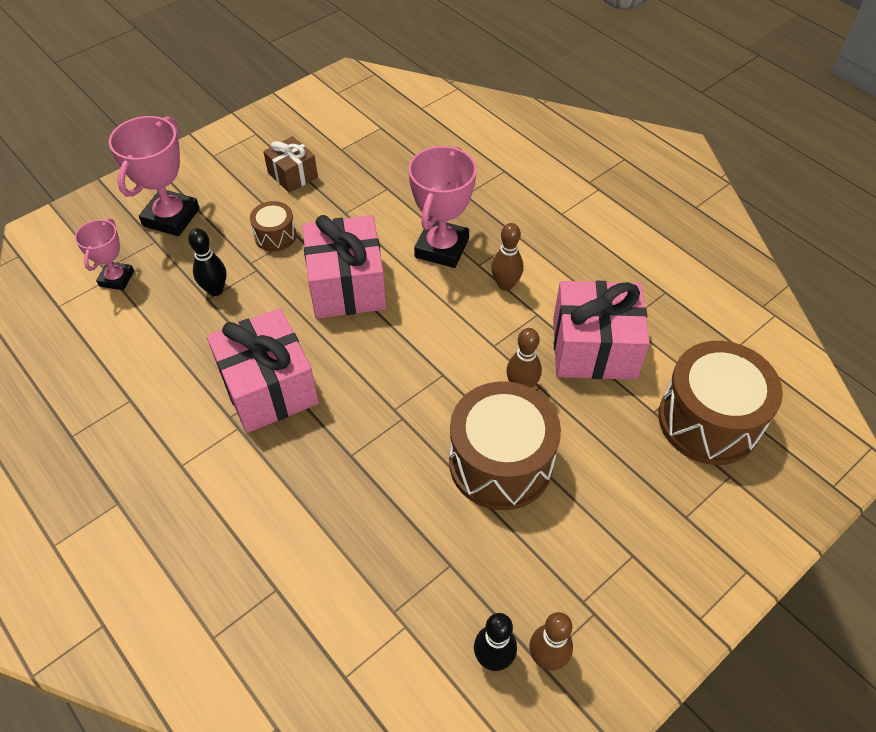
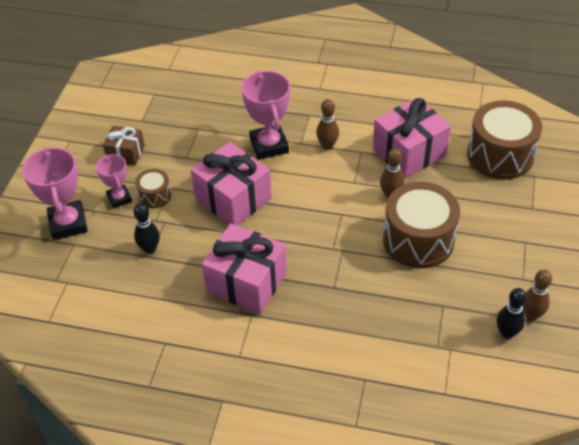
camera: 35 degrees left, 5 degrees down
(116, 278) = (72, 281): pink trophy -> pink trophy (119, 198)

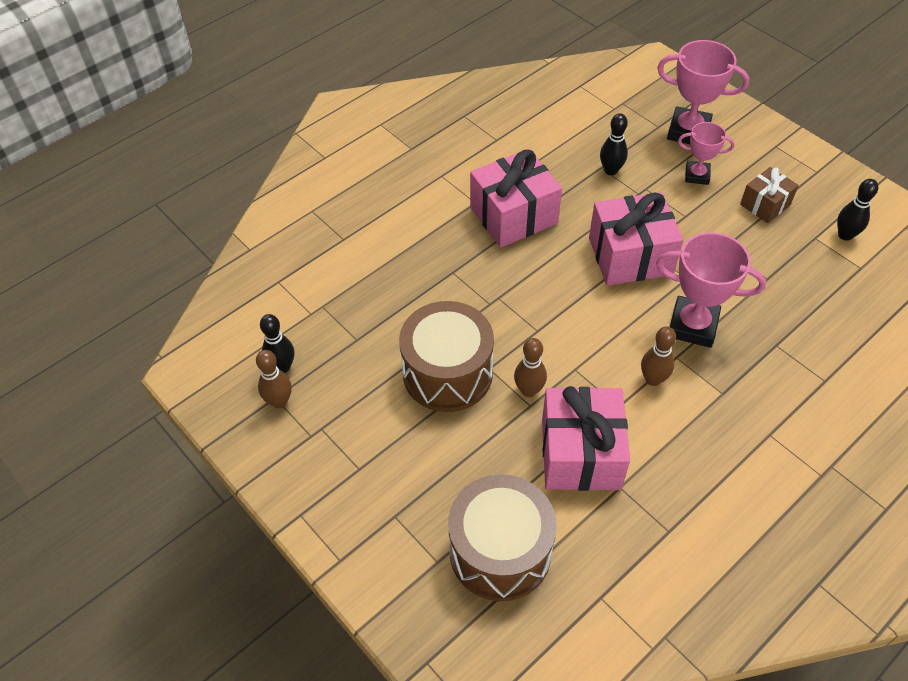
camera: 125 degrees right, 5 degrees up
(128, 109) = (845, 235): none -> black bowling pin
(155, 195) = (681, 201): brown drum -> none

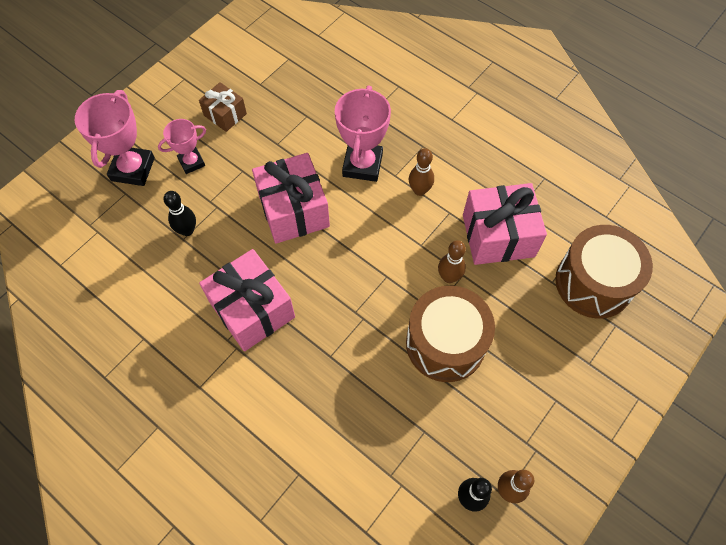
camera: 100 degrees left, 10 degrees up
(697, 175) = (191, 162): pink trophy -> pink trophy turned 60 degrees clockwise
(845, 235) = (255, 65): black bowling pin -> none

